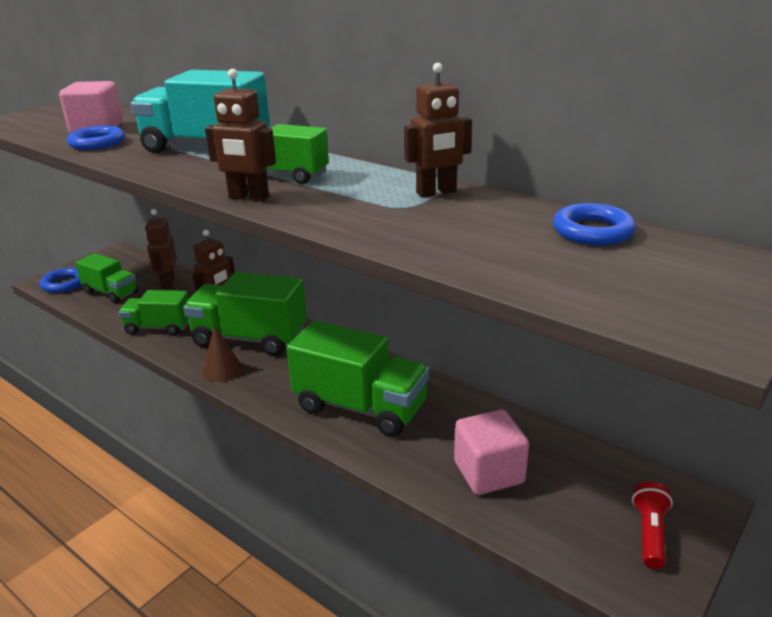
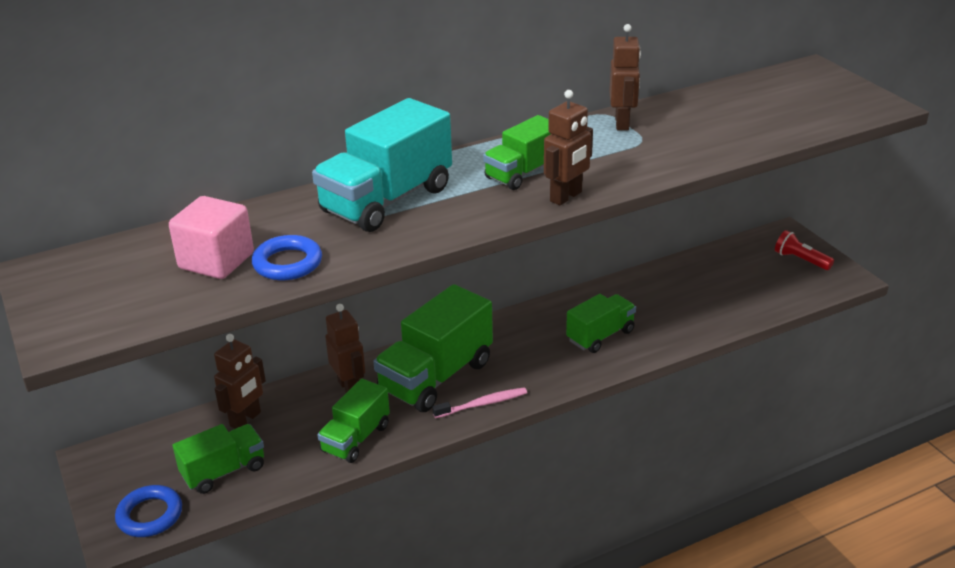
camera: 65 degrees left, 5 degrees up
(168, 283) = (246, 419): brown robot -> brown robot turned 75 degrees counterclockwise
(222, 370) = (482, 404): brown cone -> pink toothbrush
(360, 407) = (600, 336): green truck -> green truck, size x0.59
(488, 472) = (715, 299): pink cube -> none
(592, 231) = (734, 94): blue ring -> none

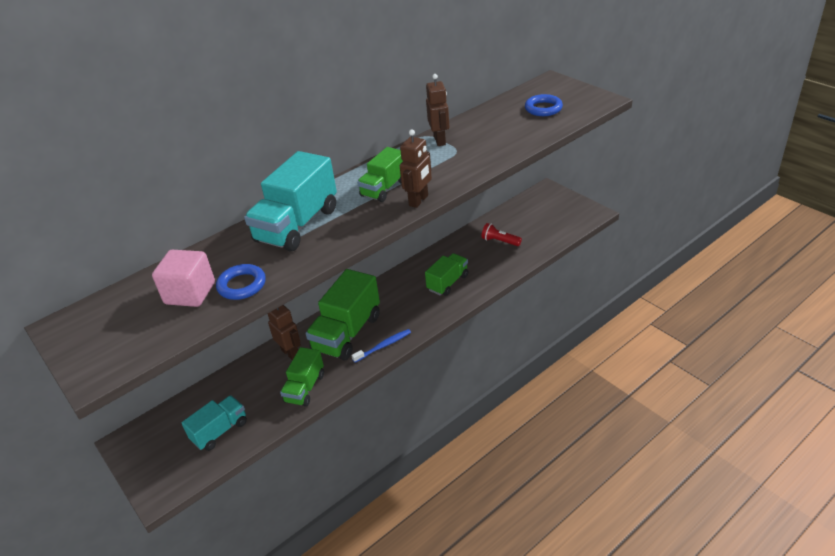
camera: 10 degrees left, 5 degrees up
(150, 515) = (176, 474): blue ring -> blue ring (543, 108)
(224, 471) = (220, 431): green truck -> turquoise truck
(246, 419) = (224, 390): brown robot -> none
(482, 404) = (383, 346): pink toothbrush -> blue toothbrush
(800, 260) = (561, 206): red flashlight -> red flashlight (500, 241)

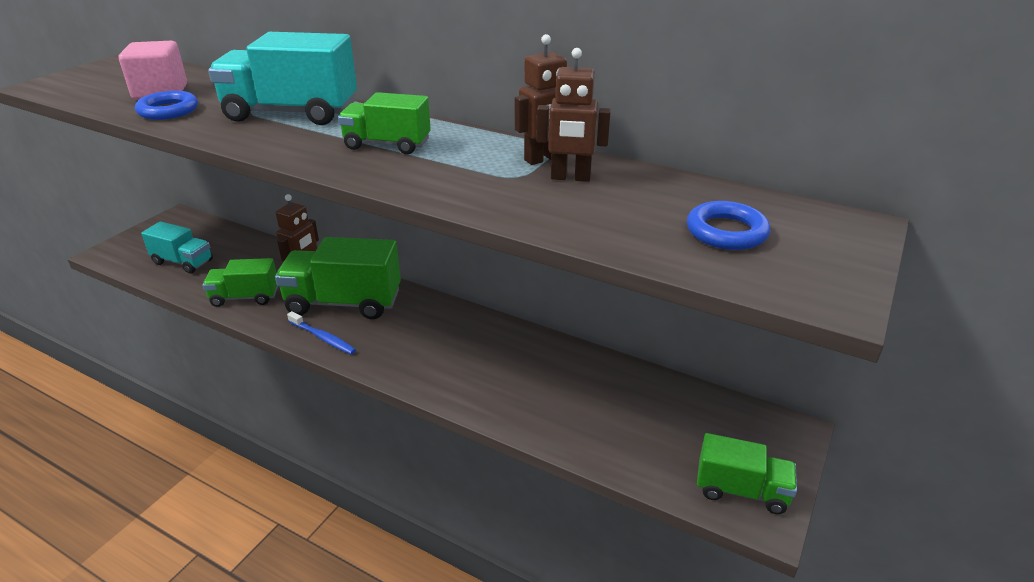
camera: 65 degrees right, 5 degrees down
(419, 200) = (358, 172): brown robot -> brown robot (570, 178)
(448, 283) = (470, 365): green truck -> green truck (741, 490)
(500, 241) = (598, 400): red flashlight -> none

